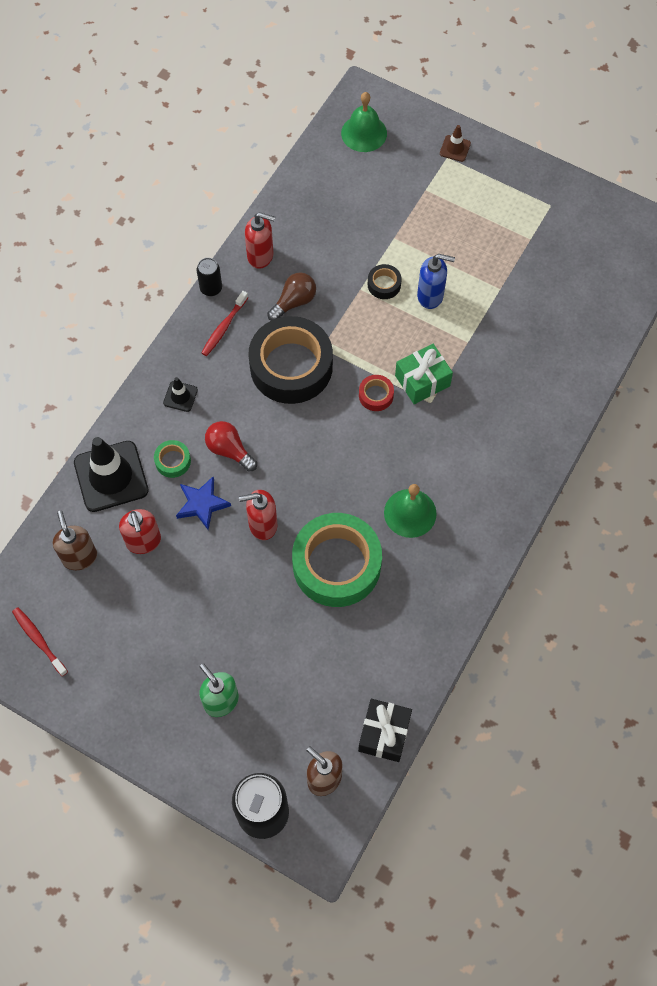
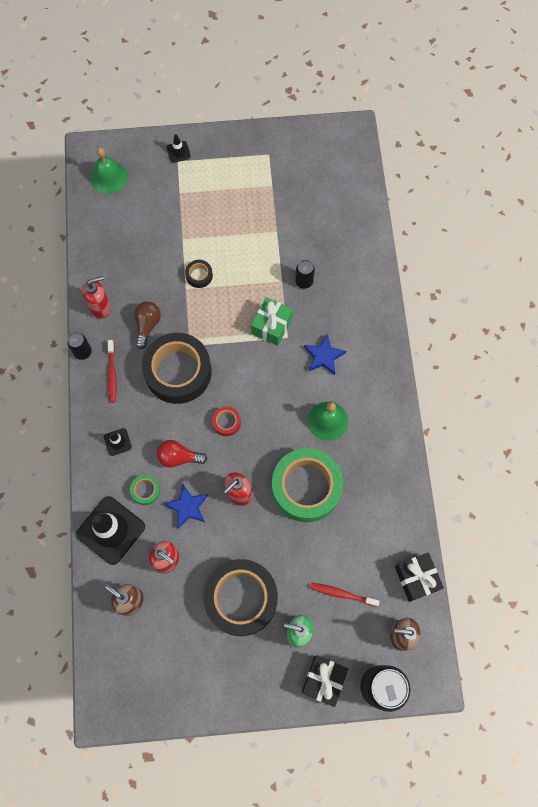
camera: 35 degrees left, 5 degrees up
(39, 640) = (145, 679): red toothbrush -> red toothbrush (342, 594)
(188, 628) = (241, 598): none -> black tape
(210, 766) = (323, 680): none -> black gift
(376, 395) = (248, 355): red tape -> red tape (226, 422)
(430, 296) = (235, 264): blue soap dispenser -> none
(455, 148) = (178, 152): brown traffic cone -> black traffic cone
(455, 445) = (324, 356): none -> blue star
(491, 357) = (304, 281): none -> black can

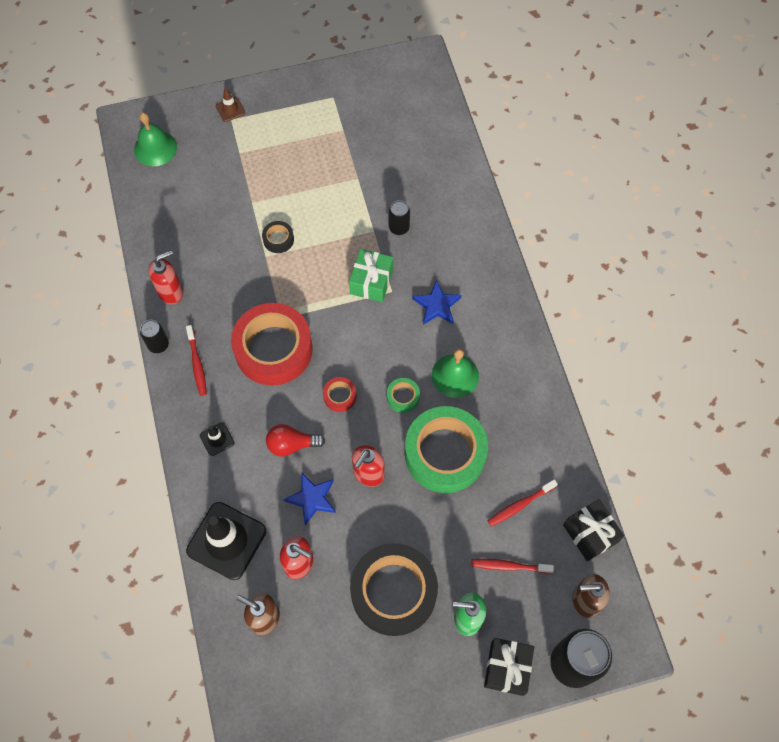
camera: 10 degrees left, 5 degrees down
(146, 490) = (260, 488): green tape -> green tape (403, 397)
(147, 325) = (228, 303): brown light bulb -> none
(178, 152) = (230, 109): black traffic cone -> brown traffic cone
(178, 372) = (273, 349): black tape -> red tape
(361, 543) = (520, 505): none -> red toothbrush

